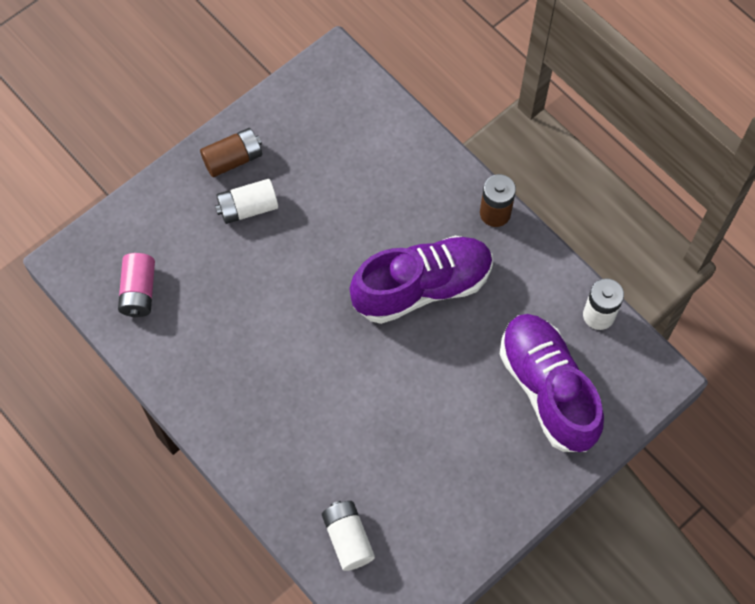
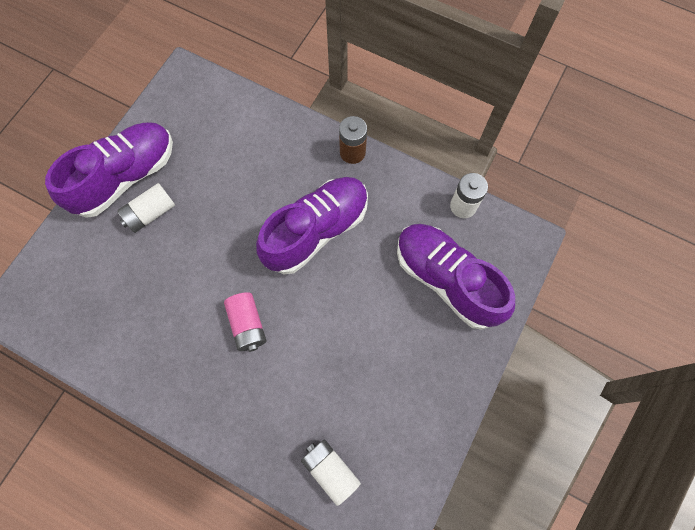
camera: 20 degrees left, 5 degrees up
(139, 291) = (78, 315): pink battery -> pink battery (247, 325)
(233, 159) = (125, 177): brown battery -> purple shoe

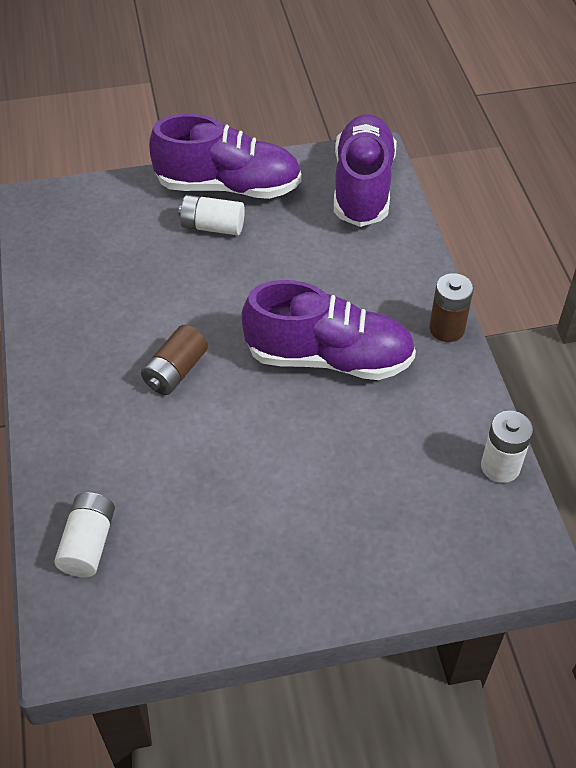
camera: 50 degrees right, 20 degrees down
(247, 325) = (176, 371): pink battery -> brown battery
(447, 280) = (398, 509): purple shoe -> purple shoe (362, 187)

